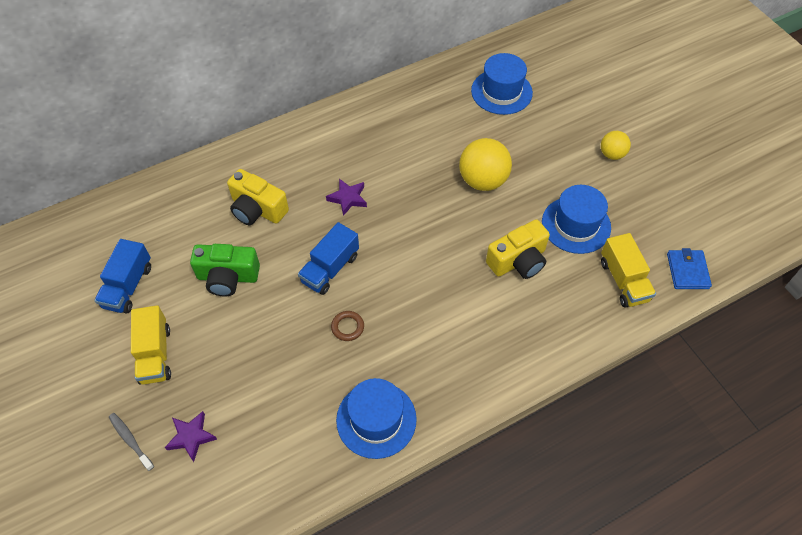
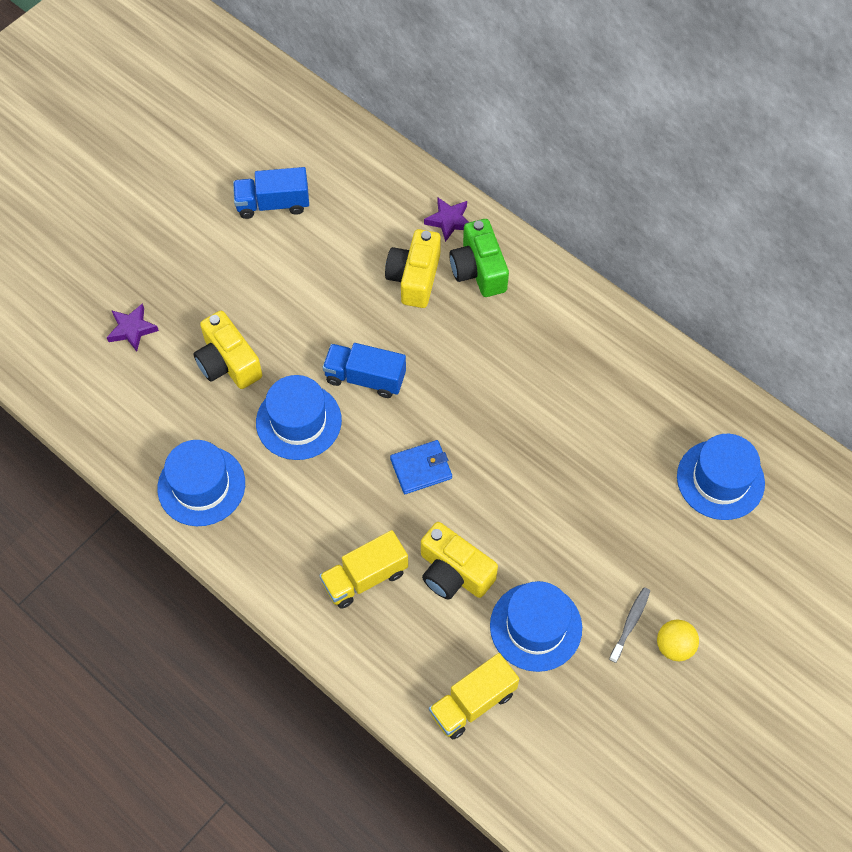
camera: 70 degrees right, 5 degrees up
(130, 440) = (113, 281): grey toothbrush -> grey toothbrush (630, 623)
(155, 354) = (207, 261): yellow truck -> yellow truck (365, 577)
(228, 277) = (317, 286): green camera -> green camera (478, 270)
(266, 365) = (228, 363): none -> yellow camera
(347, 327) = (298, 421): brown ring -> blue hat
(348, 198) = (467, 361): purple star -> purple star (449, 221)
(483, 180) = (558, 499): yellow ball -> none
(687, 271) = (518, 780): blue wallet -> blue wallet (421, 468)

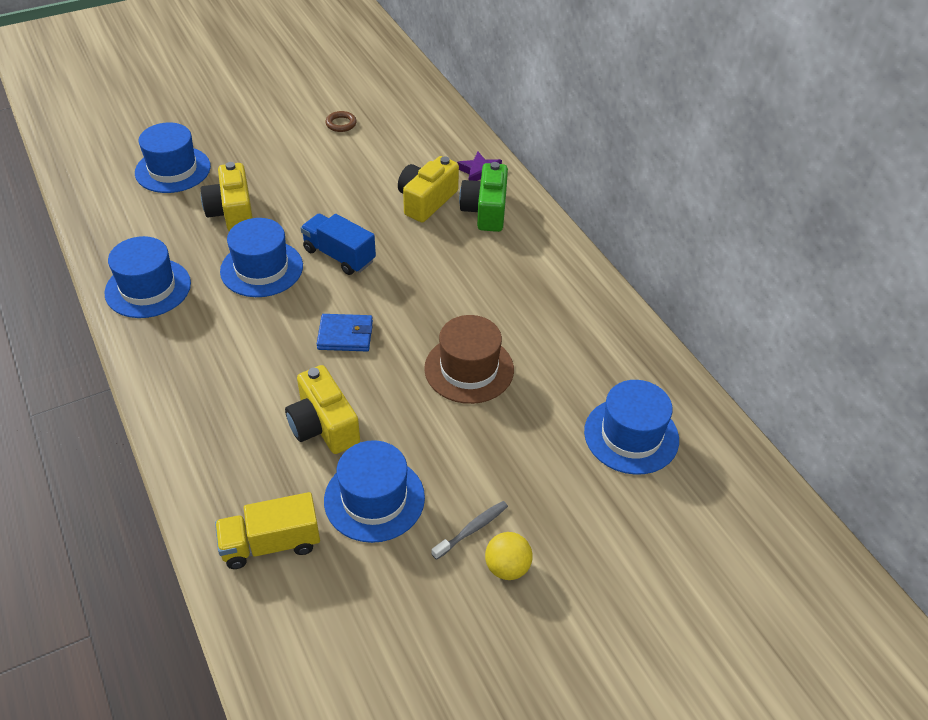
camera: 20 degrees right, 15 degrees down
(132, 329) = (173, 170): purple star -> blue hat
(273, 204) = (341, 124): blue truck -> brown ring
(365, 577) = (239, 402): yellow truck -> none
(551, 463) = (469, 369): none -> brown hat

